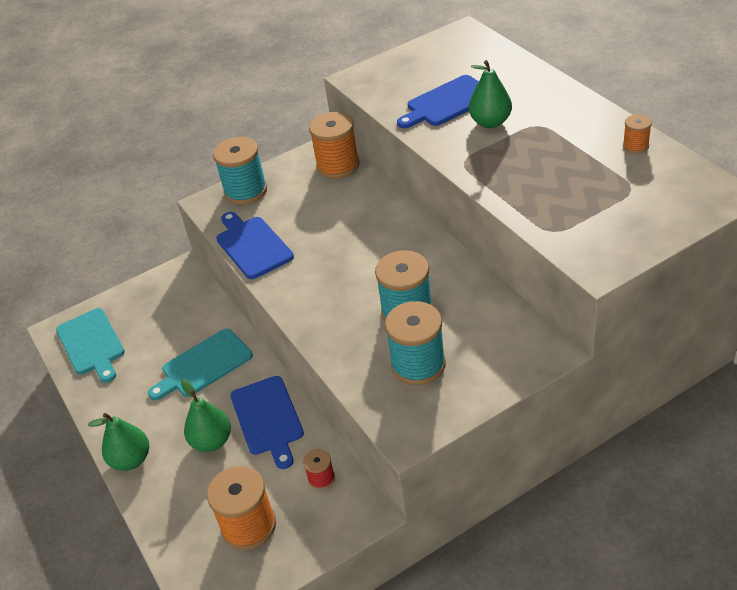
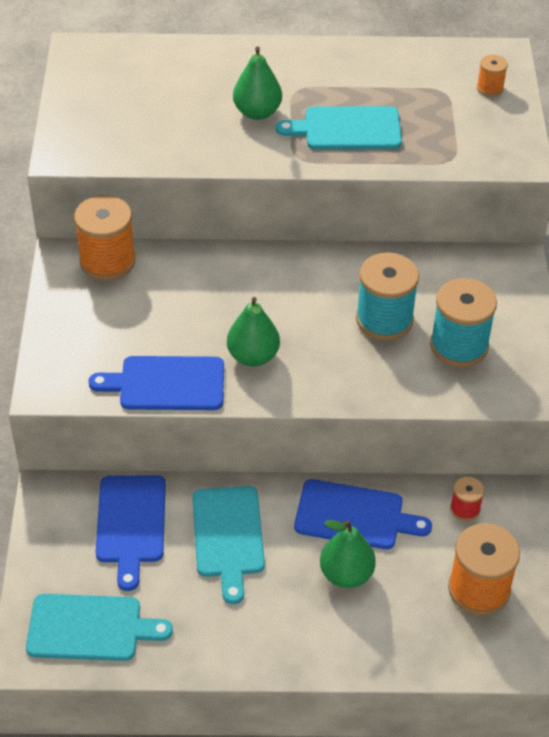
camera: 65 degrees left, 5 degrees up
(131, 460) = (312, 655): green pear -> green pear (253, 356)
(245, 191) = (63, 349): turquoise spool -> none
(447, 103) = (191, 120): blue cutting board -> blue cutting board (131, 524)
(523, 167) = (347, 129): none -> turquoise cutting board
(635, 146) = (391, 58): orange spool -> orange spool (490, 88)

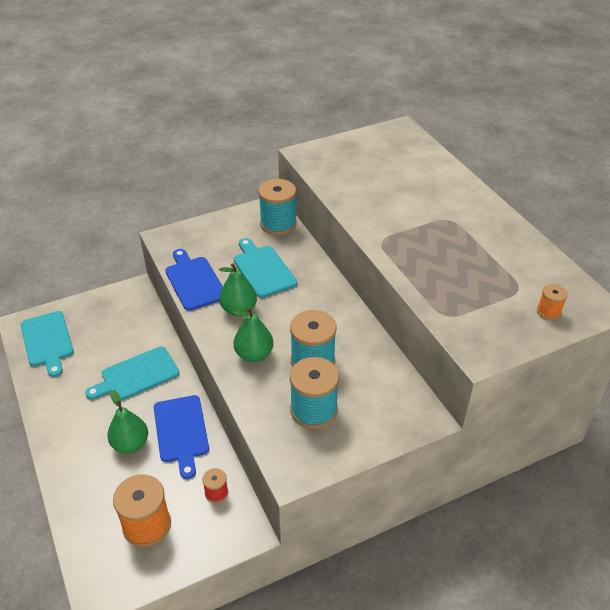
camera: 65 degrees right, 5 degrees down
(107, 261) = (278, 224): orange spool -> turquoise spool
(131, 524) = (127, 330): blue cutting board -> none
(257, 112) = (410, 210): green pear -> green pear (254, 354)
(347, 129) = (430, 254): turquoise cutting board -> turquoise cutting board (263, 269)

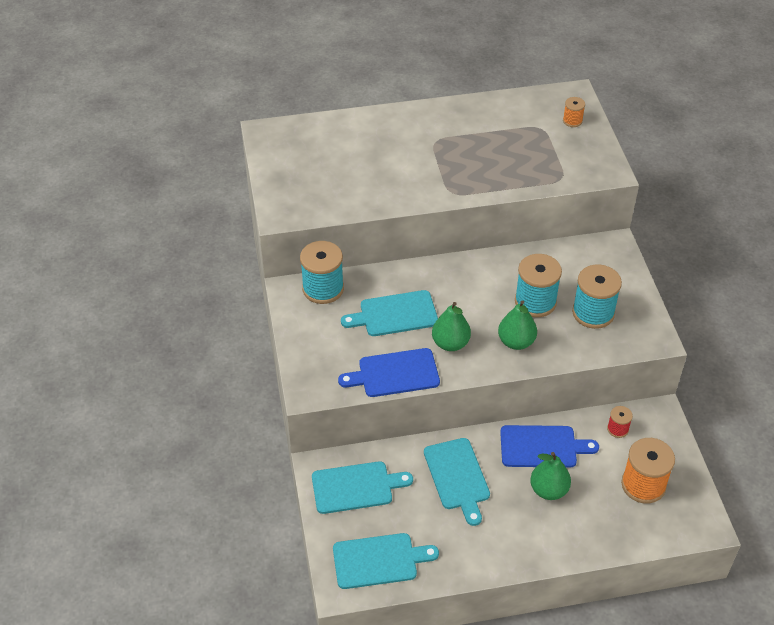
camera: 75 degrees left, 5 degrees up
(118, 314) = (356, 487): none -> turquoise cutting board

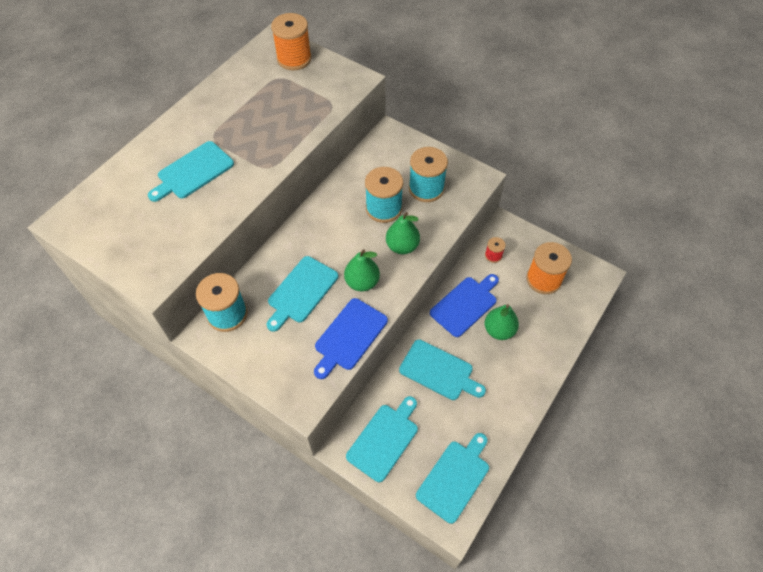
camera: 45 degrees left, 10 degrees up
(391, 158) = (193, 172): none -> turquoise cutting board
(572, 121) = (294, 59): orange spool -> orange spool, size x1.98

